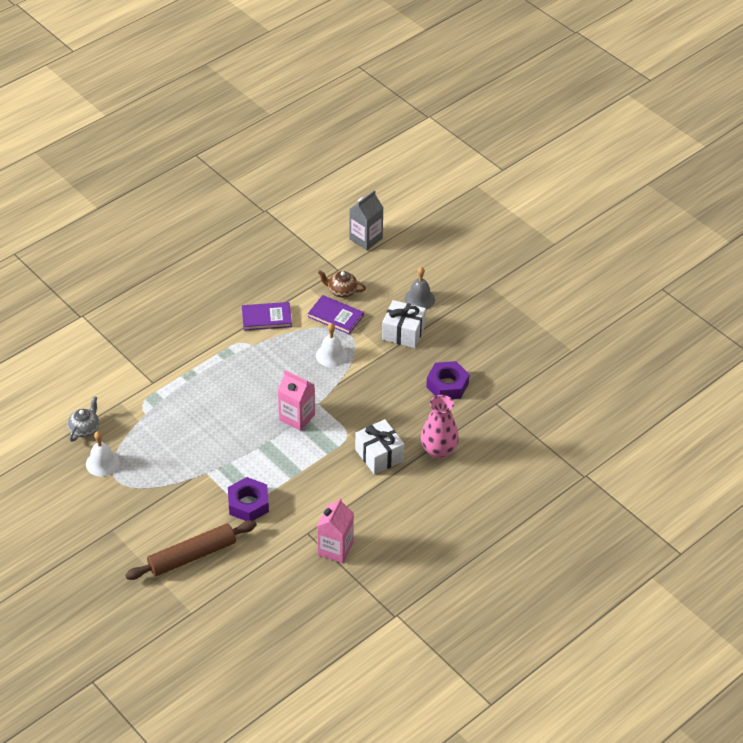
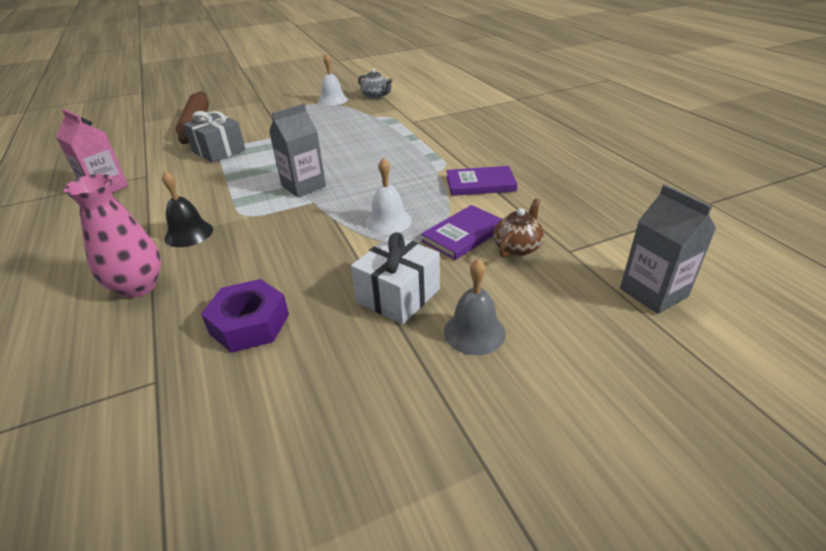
camera: 110 degrees right, 10 degrees down
(248, 504) = (219, 151): purple nut -> grey gift
(266, 318) = (480, 184): purple book -> purple book turned 75 degrees clockwise
(297, 417) = (303, 186): pink carton -> grey carton
(379, 455) = (189, 233): white gift -> black bell

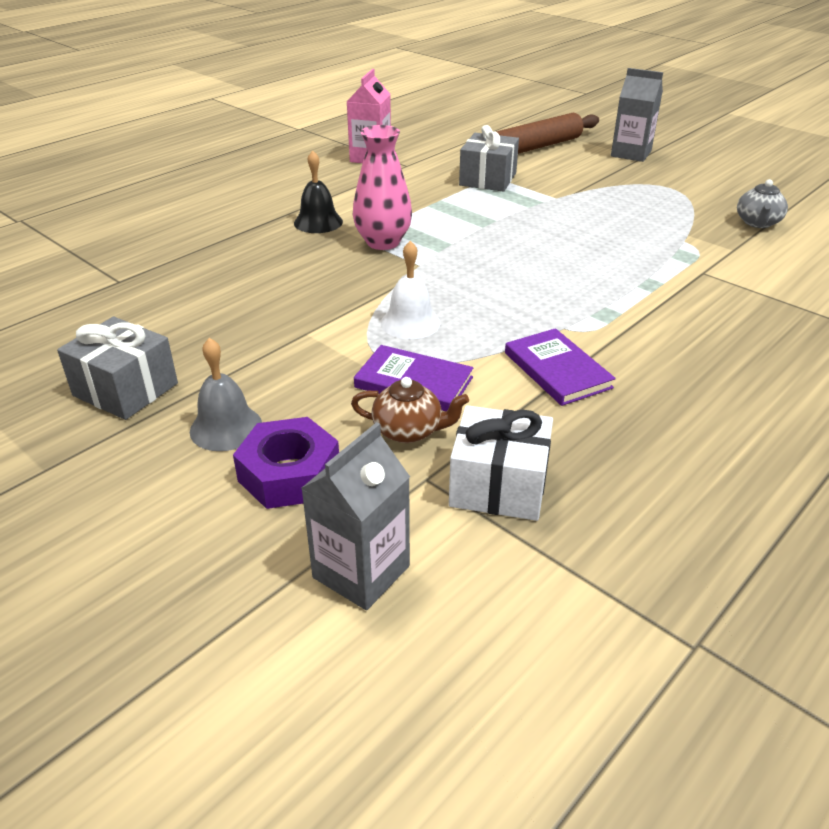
camera: 65 degrees right, 0 degrees up
(138, 286) = (228, 230): pink vase -> pink vase (383, 242)
(249, 324) = (197, 297): purple nut -> purple nut (289, 474)
(303, 186) = (449, 249): grey carton -> grey carton (631, 154)
(332, 100) = (701, 198): white bell -> none
(380, 392) = (125, 389): none -> grey gift
(398, 295) = (270, 364): white gift -> white gift (498, 485)

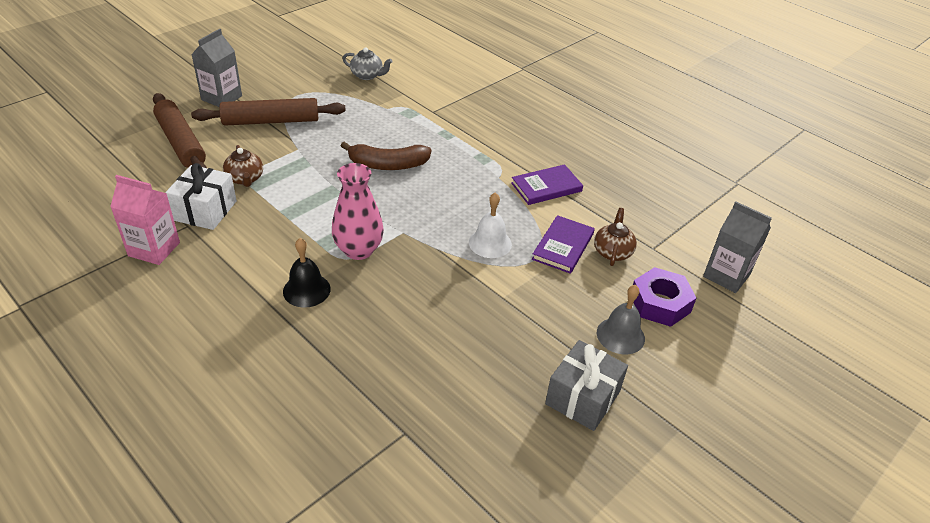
camera: 90 degrees left, 5 degrees up
(488, 179) = (245, 179): grey gift -> brown teapot
(498, 485) = (653, 222): white gift -> white gift (205, 210)
(552, 248) = (388, 165): none -> brown banana
(602, 180) = (271, 121): none -> brown rolling pin

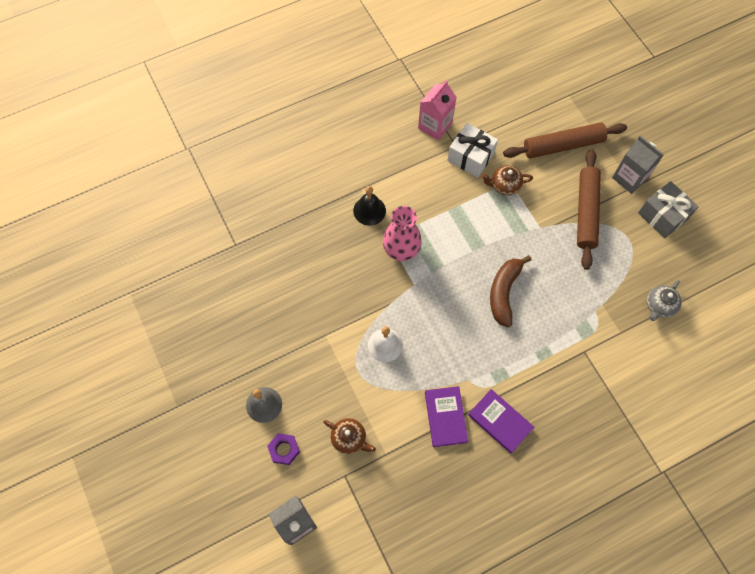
camera: 110 degrees right, 25 degrees up
(563, 246) = (366, 400): purple book -> purple book (500, 421)
(582, 398) = (222, 355): grey gift -> grey gift (662, 216)
(660, 303) = (284, 450): purple nut -> purple nut, size x0.65

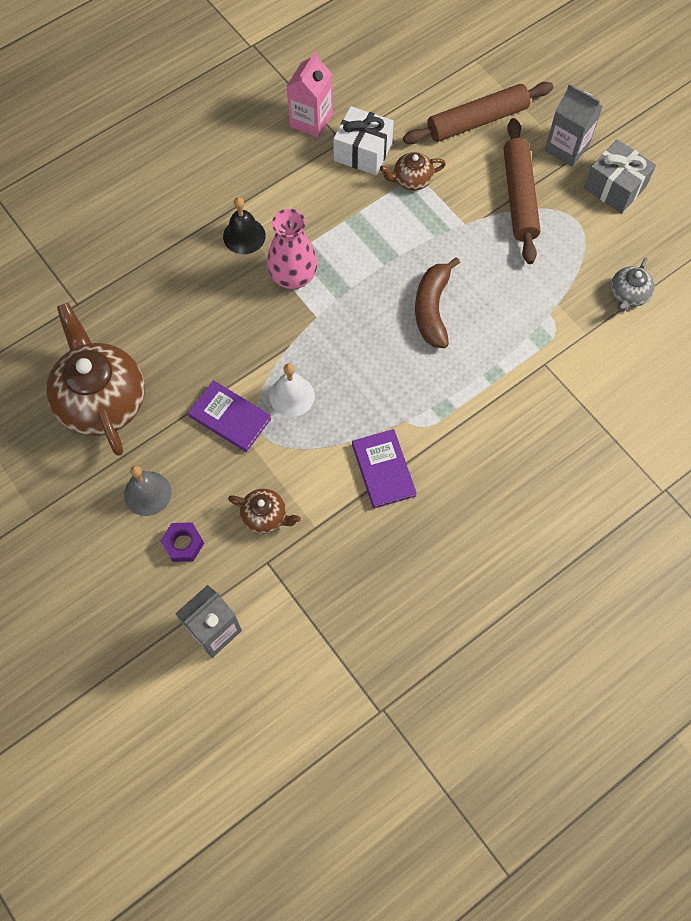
camera: 10 degrees left, 0 degrees up
(242, 324) = (102, 400): none -> brown teapot
(500, 421) = (453, 464): purple book -> purple book (230, 417)

